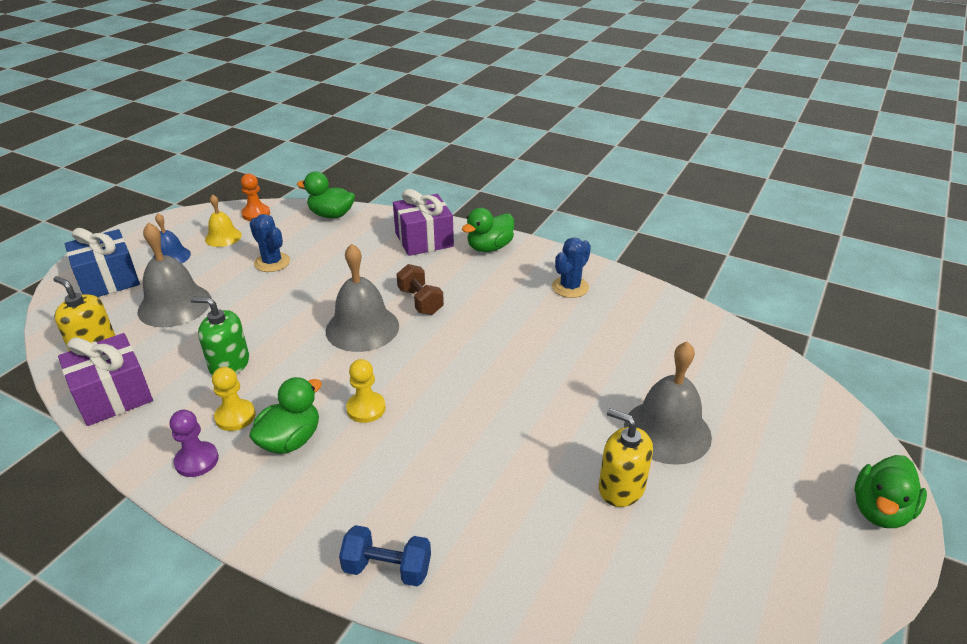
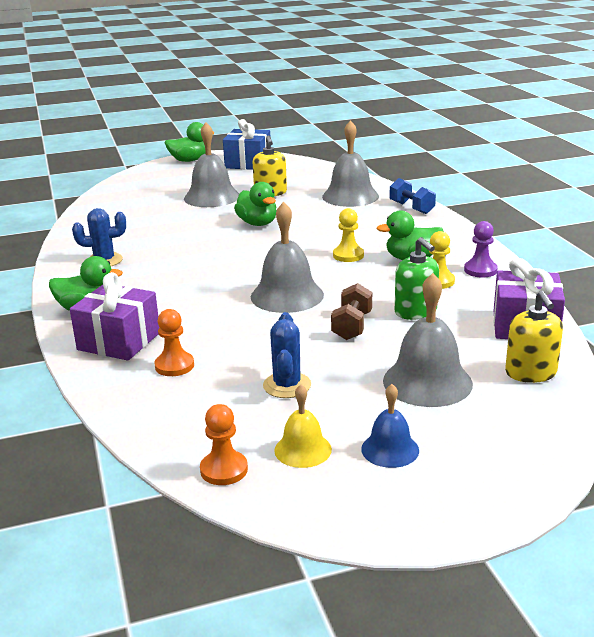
camera: 135 degrees left, 10 degrees down
(108, 280) = (487, 449): blue gift -> blue gift (248, 163)
(331, 215) = (146, 418): green duck -> green duck (257, 223)
(361, 243) = (174, 366): none -> orange pawn
(420, 301) = (217, 294): brown dumbbell -> brown dumbbell (352, 326)
(508, 549) = (350, 196): none -> grey bell

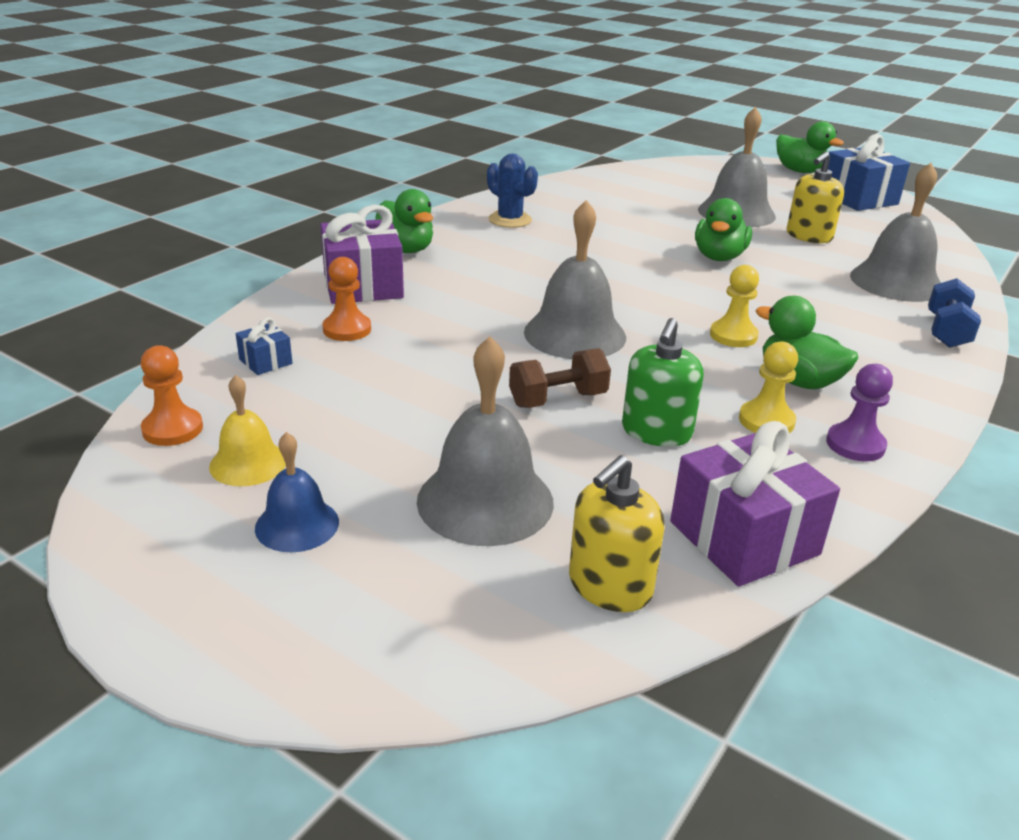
camera: 50 degrees right, 5 degrees up
(177, 409) = (265, 361): none -> blue gift
(287, 385) = (373, 405): blue cactus -> none

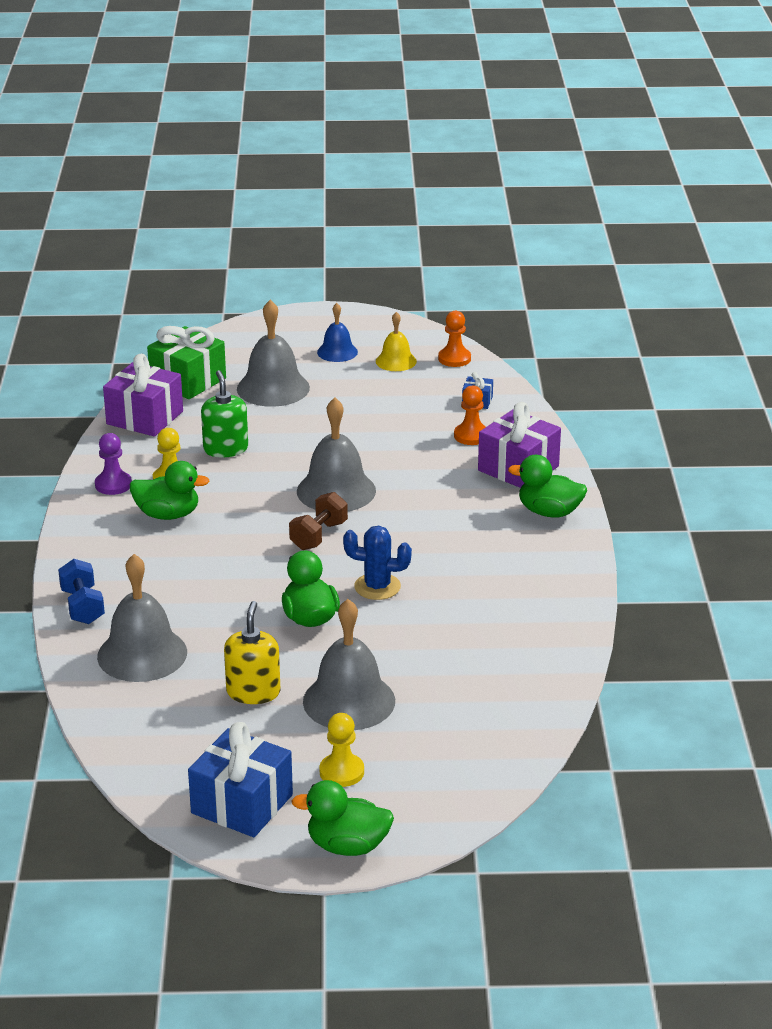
camera: 145 degrees right, 0 degrees up
(510, 220) = (528, 584): blue cactus -> blue cactus (377, 587)
(558, 399) = (296, 445): brown dumbbell -> brown dumbbell (318, 536)
(609, 586) = (188, 381): yellow soap dispenser -> green gift
(733, 336) = (234, 534): yellow pawn -> yellow pawn (341, 772)

